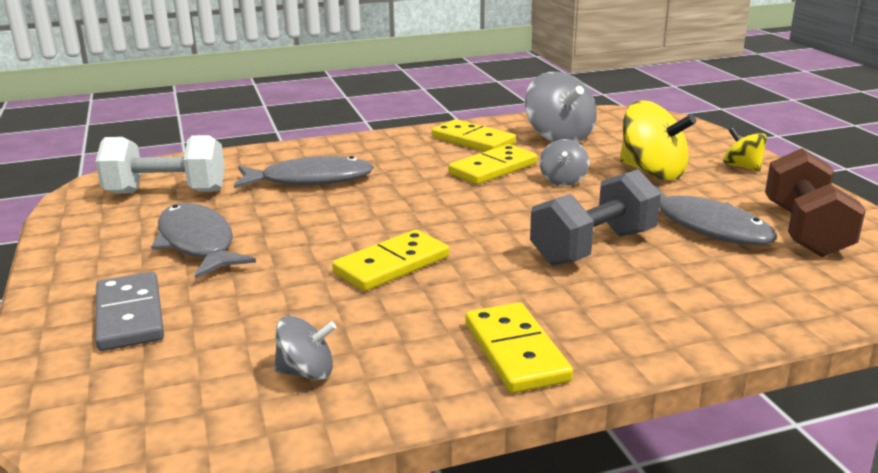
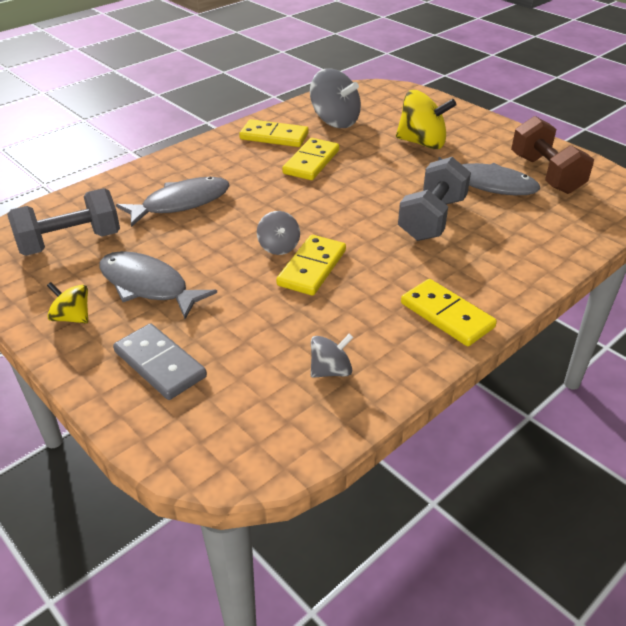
camera: 25 degrees left, 15 degrees up
(166, 192) = (70, 242): white dumbbell -> grey dumbbell
(563, 180) = (368, 163): grey spinning top -> grey spinning top (279, 247)
(742, 167) = (475, 126): yellow spinning top -> yellow spinning top (72, 317)

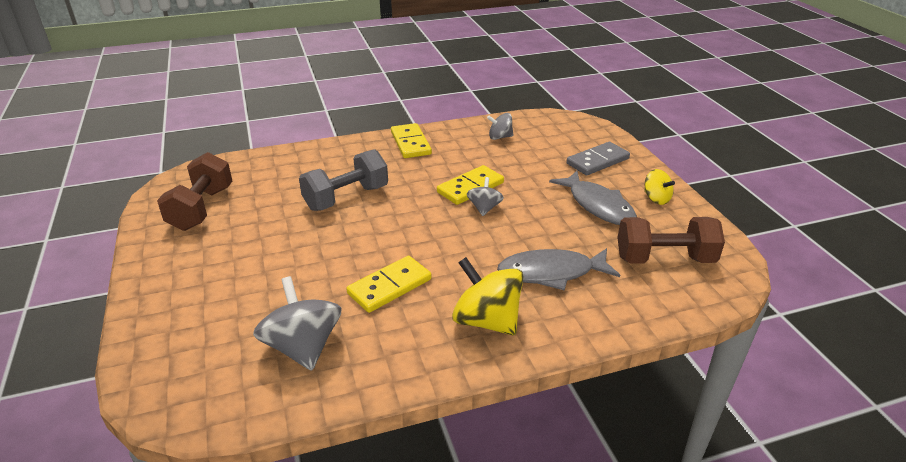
camera: 155 degrees left, 5 degrees down
(70, 242) = (664, 259): grey dumbbell -> brown dumbbell
(160, 364) = (597, 161): grey domino -> grey domino turned 75 degrees clockwise
(274, 136) = (399, 342): yellow domino -> none
(422, 143) = (251, 277): yellow spinning top -> yellow spinning top (487, 320)
(487, 184) = (262, 213): grey fish -> none

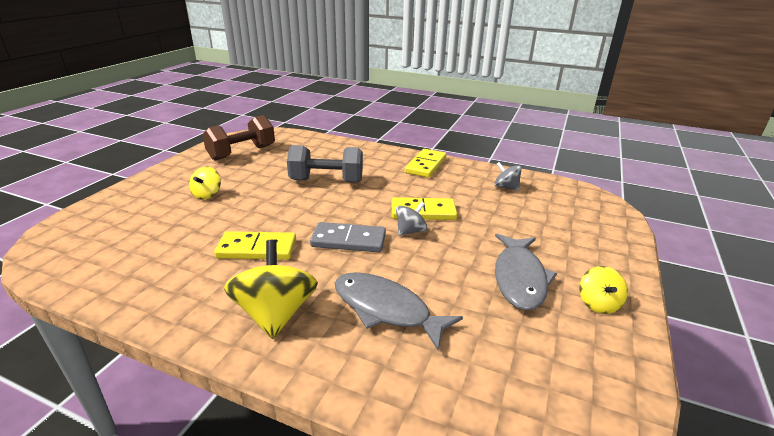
camera: 40 degrees right, 5 degrees down
(249, 267) = (207, 194): none -> yellow spinning top
(303, 347) = (149, 256): grey spinning top -> none
(597, 161) = (577, 241): grey domino -> grey domino (348, 240)
(664, 259) = (521, 366): brown dumbbell -> none

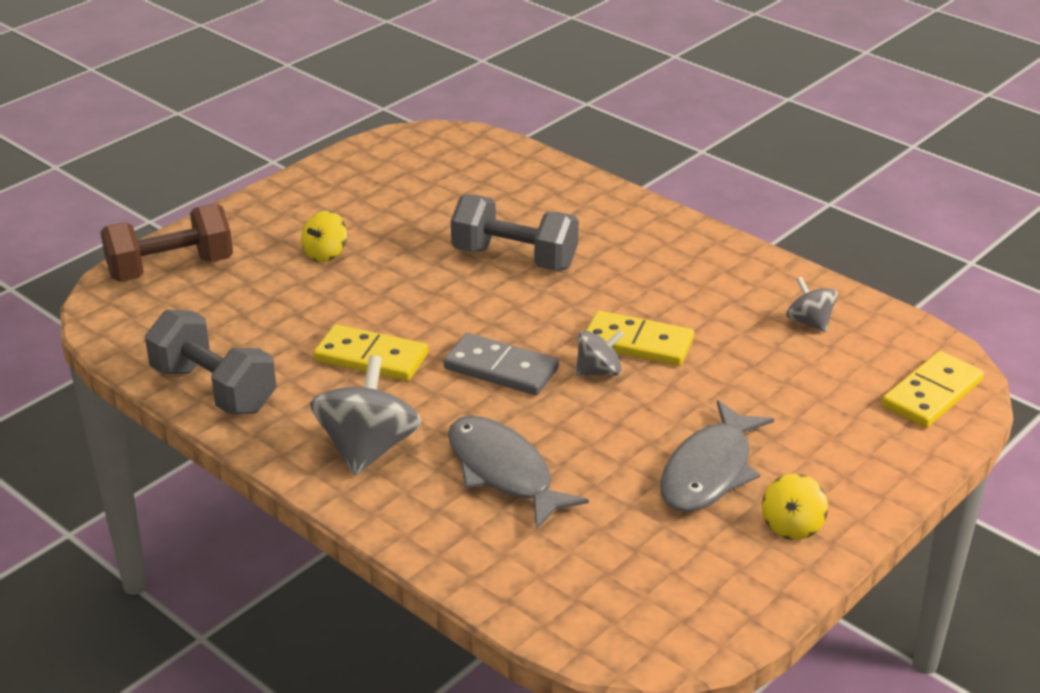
camera: 20 degrees right, 5 degrees up
(137, 293) = (214, 389): none -> grey dumbbell
(242, 153) = (398, 176): brown dumbbell -> brown dumbbell (171, 269)
(275, 314) = (368, 448): yellow spinning top -> grey spinning top
(425, 165) = (699, 253): yellow domino -> yellow domino (931, 393)

